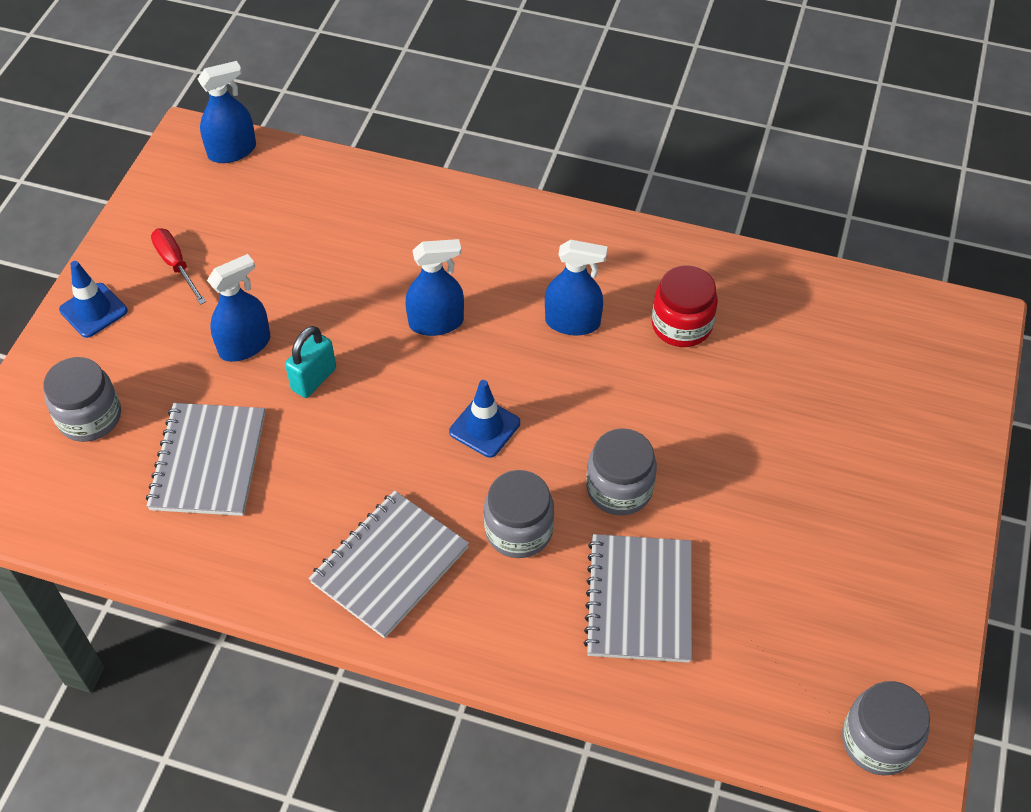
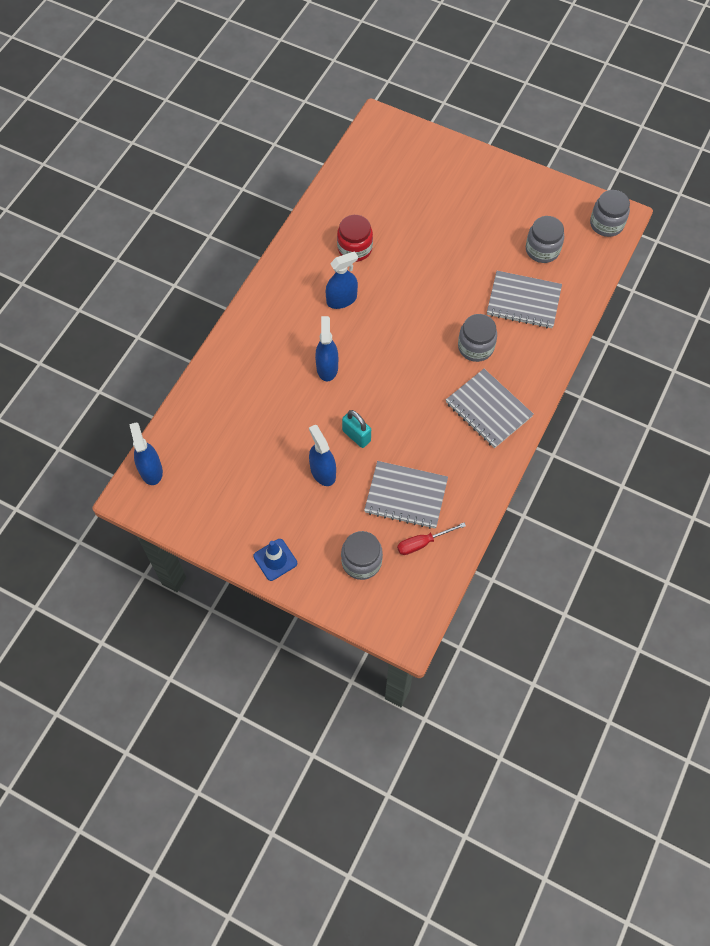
camera: 80 degrees left, 10 degrees up
(176, 265) = (247, 509): red screwdriver -> red screwdriver (422, 543)
(484, 427) = (407, 353): blue traffic cone -> none
(572, 322) = (341, 299): blue spray bottle -> blue spray bottle turned 45 degrees clockwise
(619, 489) = (457, 298): grey jar -> grey jar (542, 250)

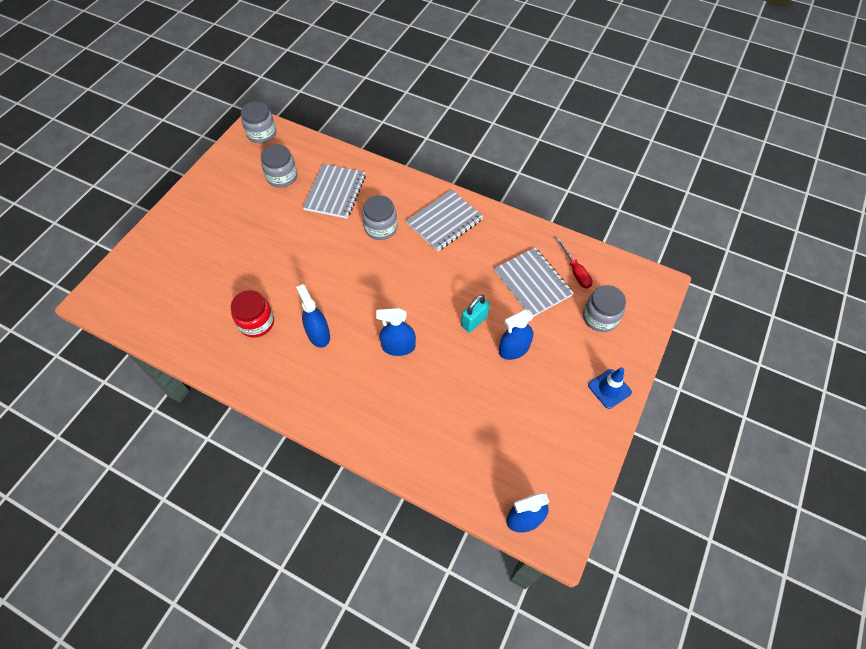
camera: 90 degrees left, 5 degrees down
(406, 496) = (532, 283): grey notebook -> grey notebook turned 45 degrees counterclockwise

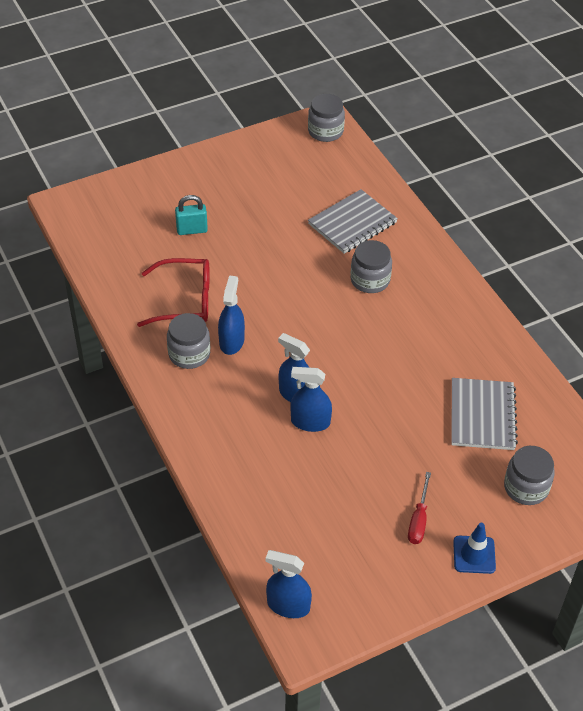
camera: 35 degrees right, 10 degrees down
(256, 323) = (185, 300): red jar -> red glasses
(282, 177) = (312, 182): grey jar -> grey jar (189, 354)
(444, 222) = (441, 309): grey notebook -> none
(474, 321) = (389, 415): turquoise padlock -> turquoise padlock (192, 230)
(514, 349) = (407, 462): blue spray bottle -> blue spray bottle (310, 422)
(575, 272) = (540, 431): red screwdriver -> red screwdriver (418, 520)

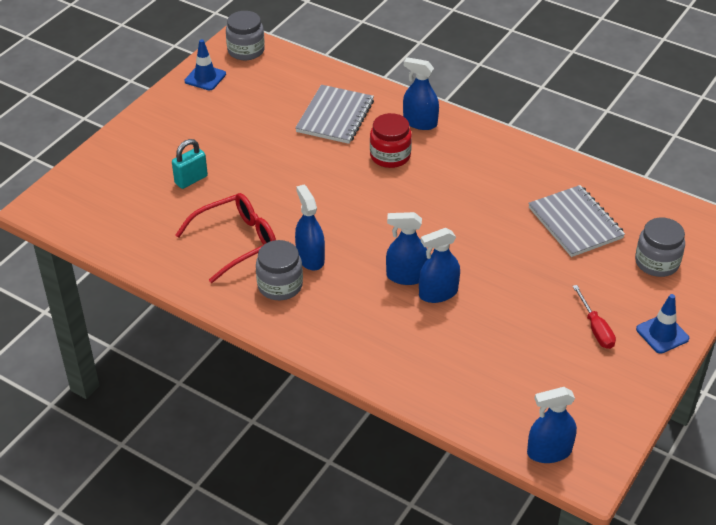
camera: 30 degrees left, 5 degrees down
(273, 143) = (205, 78): none -> blue traffic cone
(370, 280) = (390, 156): grey jar -> red jar
(421, 260) = (420, 122): none -> blue spray bottle

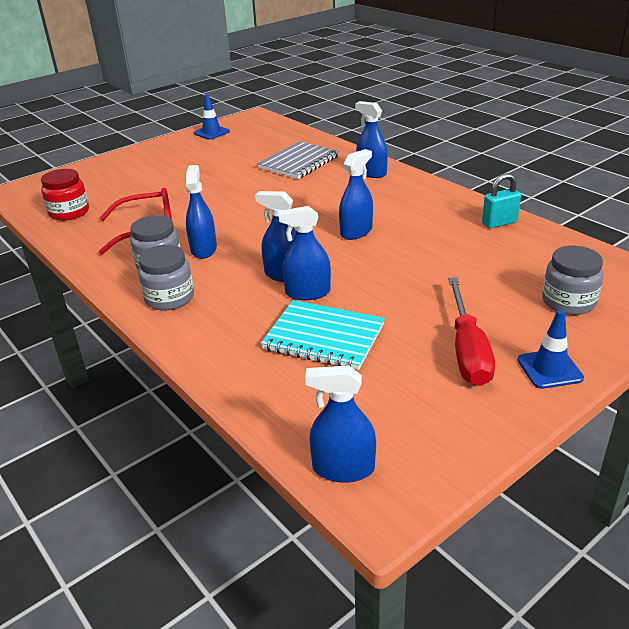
camera: 20 degrees right, 10 degrees down
(191, 180) = (147, 187): turquoise padlock -> turquoise padlock (499, 223)
(246, 50) = (256, 121): grey jar -> grey jar (169, 298)
(390, 156) = (329, 190): red jar -> red jar (69, 212)
(444, 210) = (356, 232): none -> blue spray bottle
(476, 339) = (323, 337): none -> turquoise notebook
(575, 223) = (487, 257): grey notebook -> none
(595, 328) = (467, 350): red screwdriver -> red screwdriver, size x1.65

